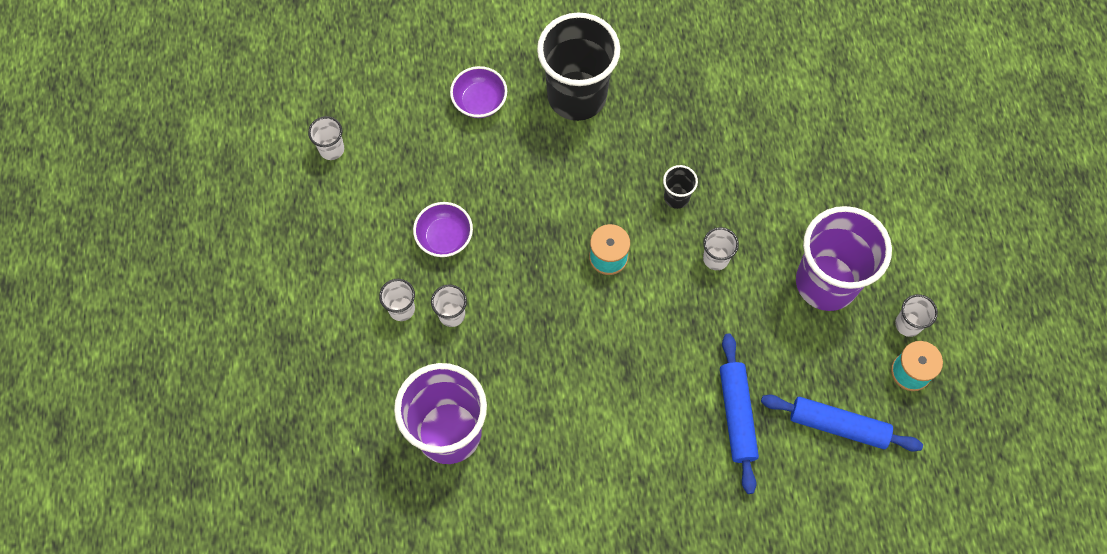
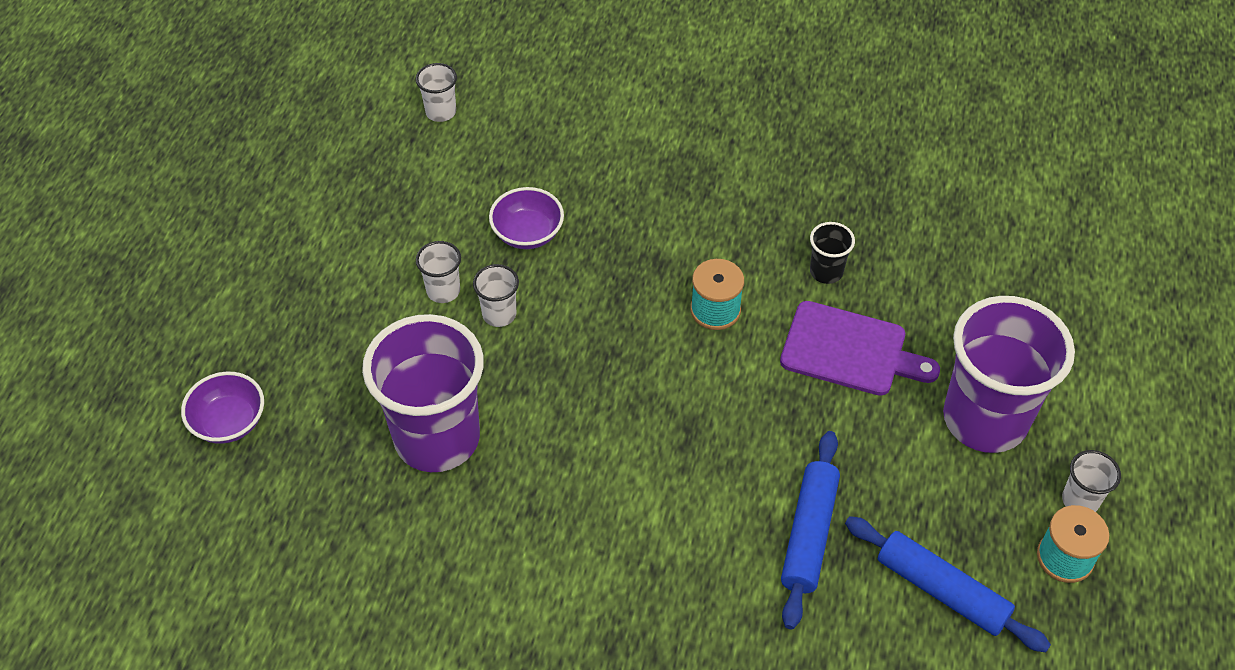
camera: 20 degrees right, 15 degrees down
(479, 101) = (630, 112): purple bowl -> purple bowl (229, 422)
(577, 96) = (747, 136): black cup -> none
(716, 258) = (850, 351): white cup -> purple cutting board

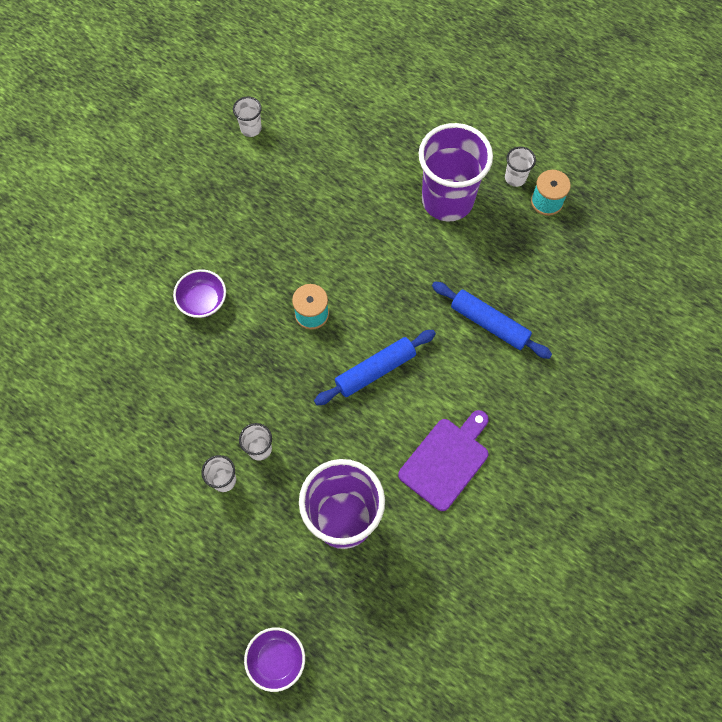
camera: 70 degrees left, 15 degrees up
(441, 112) = (55, 433): white cup -> white cup (251, 128)
(527, 233) = (198, 408): purple bowl -> purple bowl (203, 301)
(826, 272) = (309, 239): black cup -> none
(850, 351) = (373, 250): purple cutting board -> purple cutting board (446, 460)
(941, 590) = (546, 270): blue rolling pin -> blue rolling pin (375, 370)

